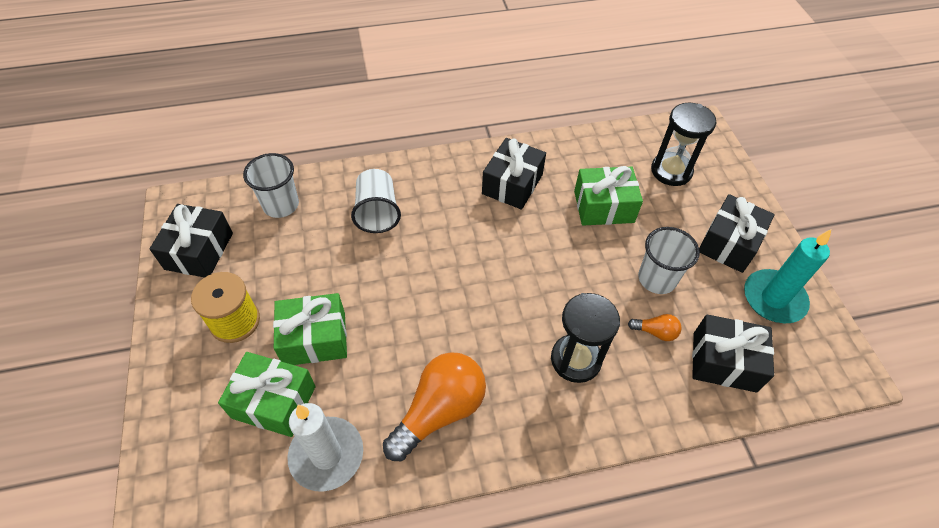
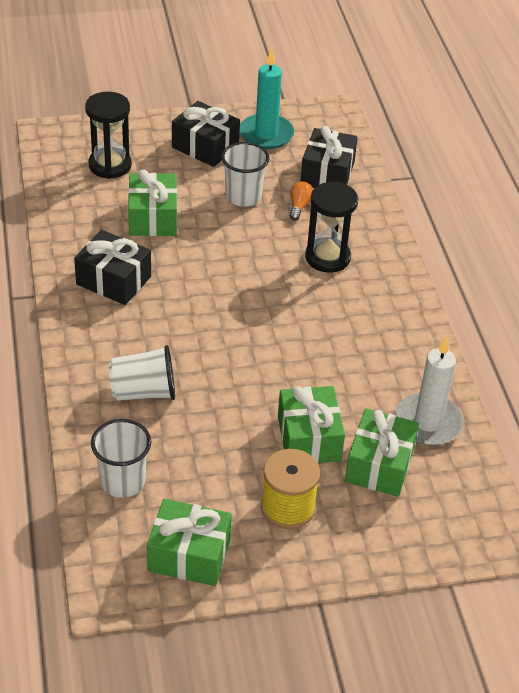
camera: 90 degrees left, 10 degrees down
(199, 251) = (189, 555): black gift -> green gift
(439, 411) = (381, 347): orange light bulb -> none

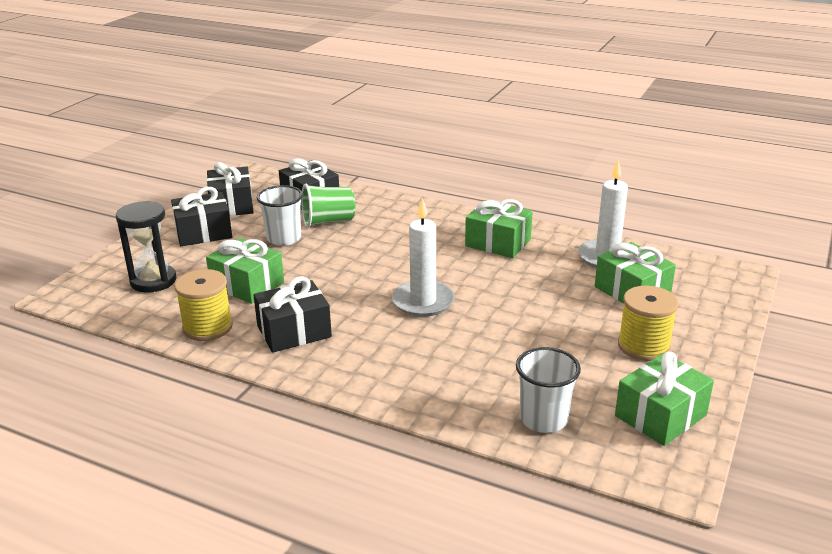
camera: 50 degrees left, 15 degrees down
(77, 231) = (207, 327): none -> yellow spool
(144, 392) = (446, 367): white cup -> none
(226, 332) = (423, 301): none -> white candle
(266, 134) = (232, 205): turquoise candle -> black gift
(299, 206) = (328, 222): orange light bulb -> green cup
(309, 438) = (577, 309): green gift -> green gift (498, 243)
(327, 257) = (397, 231): black hourglass -> none

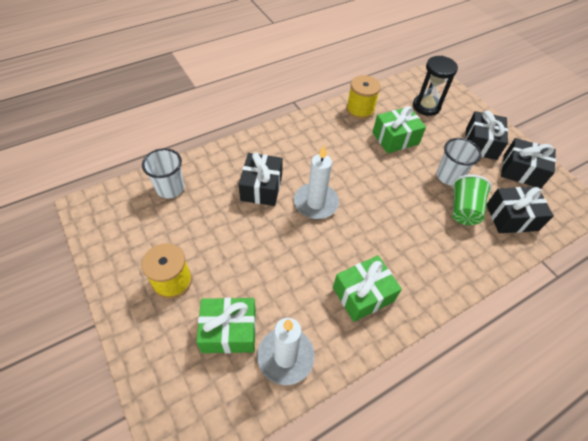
camera: 120 degrees right, 25 degrees up
(294, 331) = (330, 137): black gift -> black gift (261, 187)
(660, 415) = (120, 237): green gift -> none

